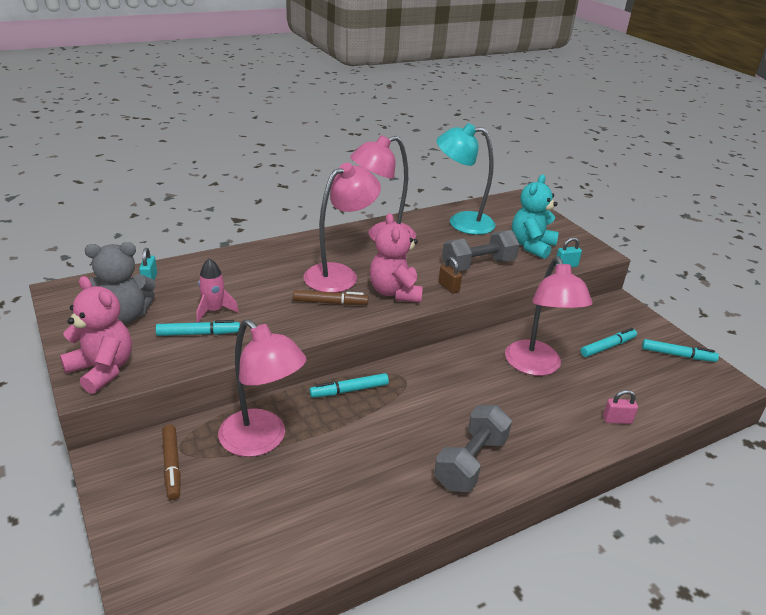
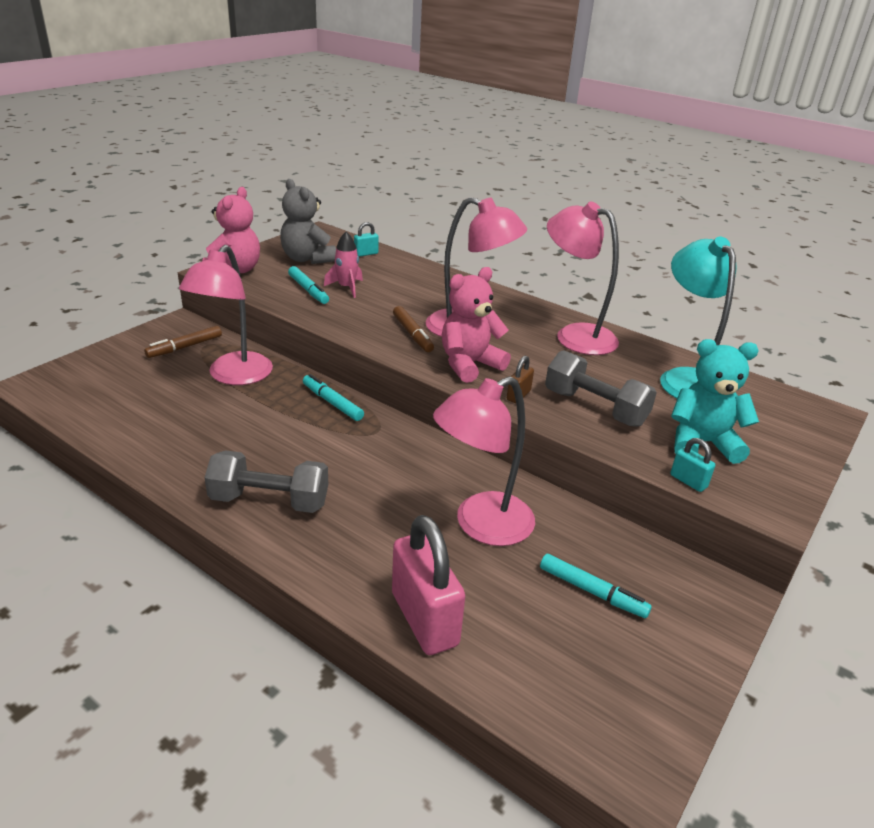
camera: 65 degrees right, 0 degrees up
(617, 420) = (424, 619): pink padlock -> pink padlock, size x2.19
(677, 355) = (651, 683): turquoise marker -> none

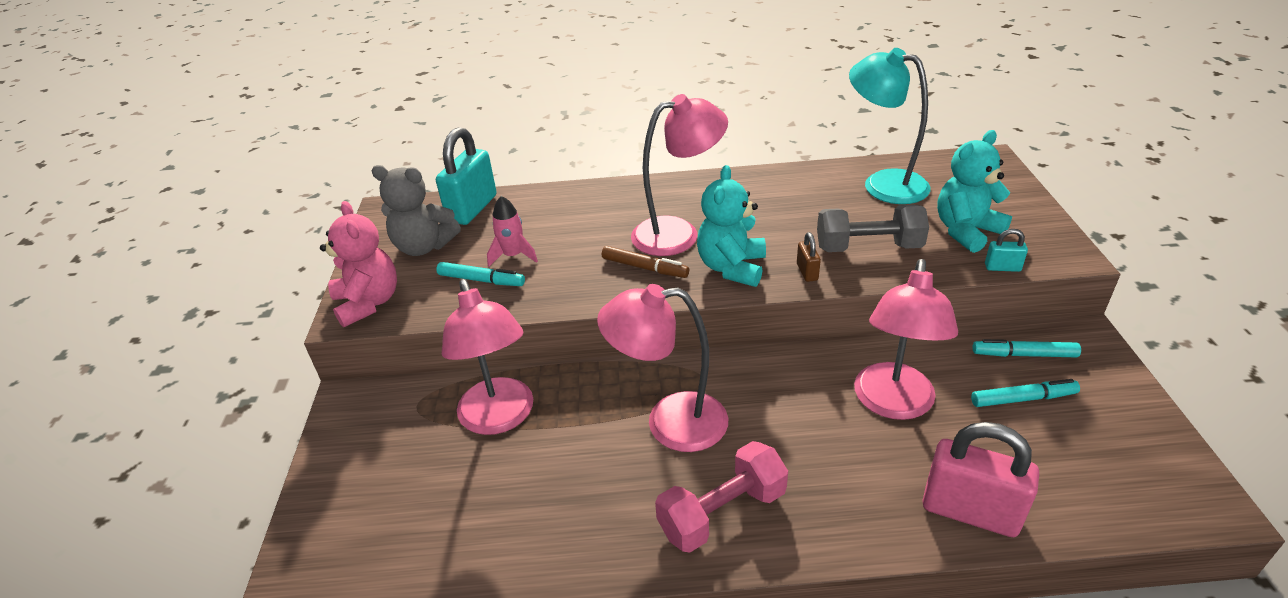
camera: 35 degrees left, 5 degrees up
(185, 347) = (399, 422): brown marker -> none
(269, 501) = (722, 512): grey dumbbell -> pink dumbbell
(332, 403) = (629, 381): turquoise marker -> turquoise marker (1024, 354)
(366, 254) = (472, 209): turquoise padlock -> turquoise padlock, size x2.19
(469, 364) = (732, 267): pink teddy bear -> turquoise teddy bear
(575, 335) = (762, 191): pink lamp -> pink lamp (670, 423)

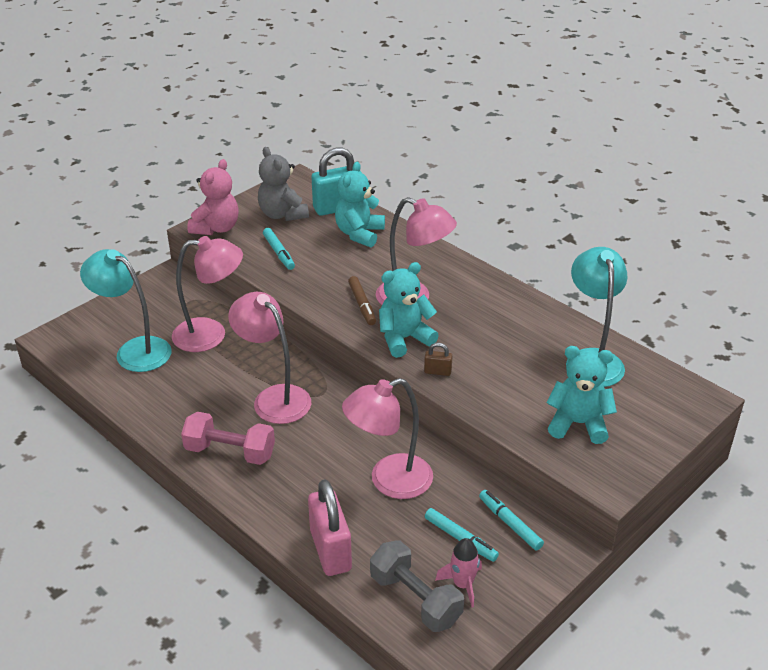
camera: 45 degrees right, 0 degrees up
(434, 505) = (134, 350): none -> turquoise lamp
(500, 418) = (211, 335): pink lamp -> pink lamp turned 120 degrees counterclockwise
(513, 256) = (313, 250): pink rocket -> pink rocket (462, 584)
(533, 216) = (359, 234): none -> turquoise teddy bear
(807, 272) = (437, 371): brown padlock -> brown padlock turned 60 degrees clockwise
(868, 247) = (499, 386): grey dumbbell -> grey dumbbell (415, 599)
(1002, 267) = (551, 457): turquoise padlock -> none

